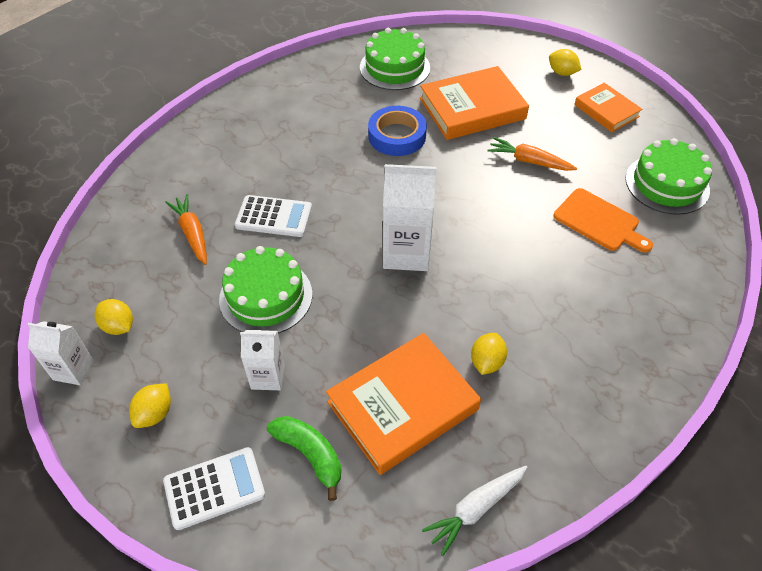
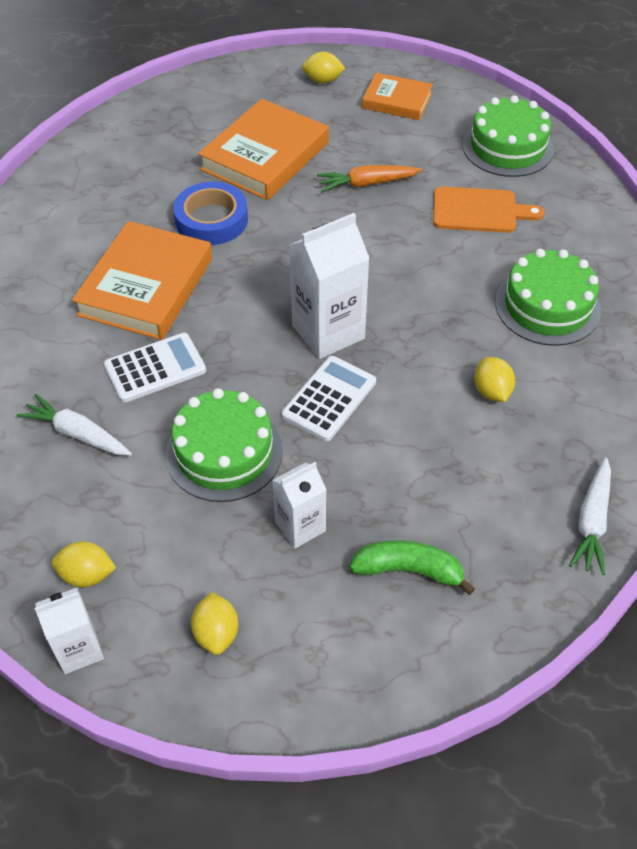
camera: 35 degrees left, 0 degrees up
(192, 233) = (77, 434): orange carrot -> white carrot
(214, 488) = (346, 659): white calculator -> white calculator (329, 399)
(394, 67) = (142, 148): green cake -> green cake (547, 306)
(402, 405) = (452, 474): orange book -> orange book (146, 286)

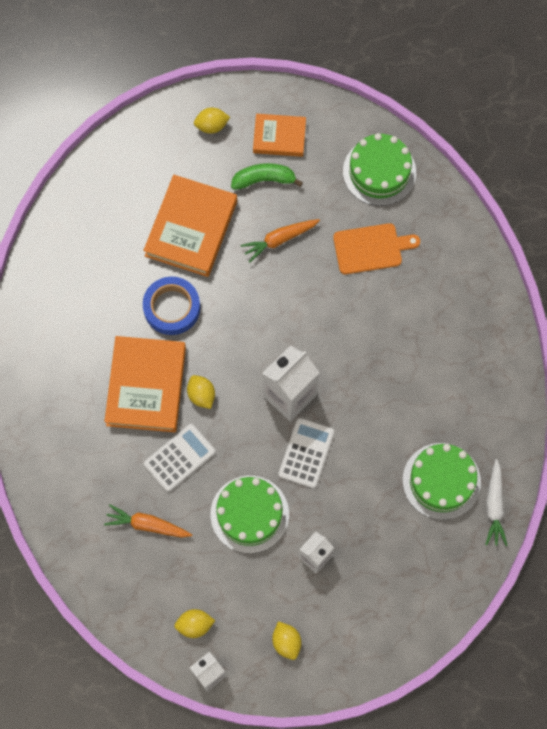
camera: 15 degrees left, 20 degrees up
(77, 434) = (147, 525): white carrot -> orange carrot
(409, 570) = (389, 570): green banana -> green banana (264, 180)
(491, 391) = (413, 419): yellow lemon -> yellow lemon (201, 395)
(547, 306) = (437, 332): green cake -> green cake (441, 481)

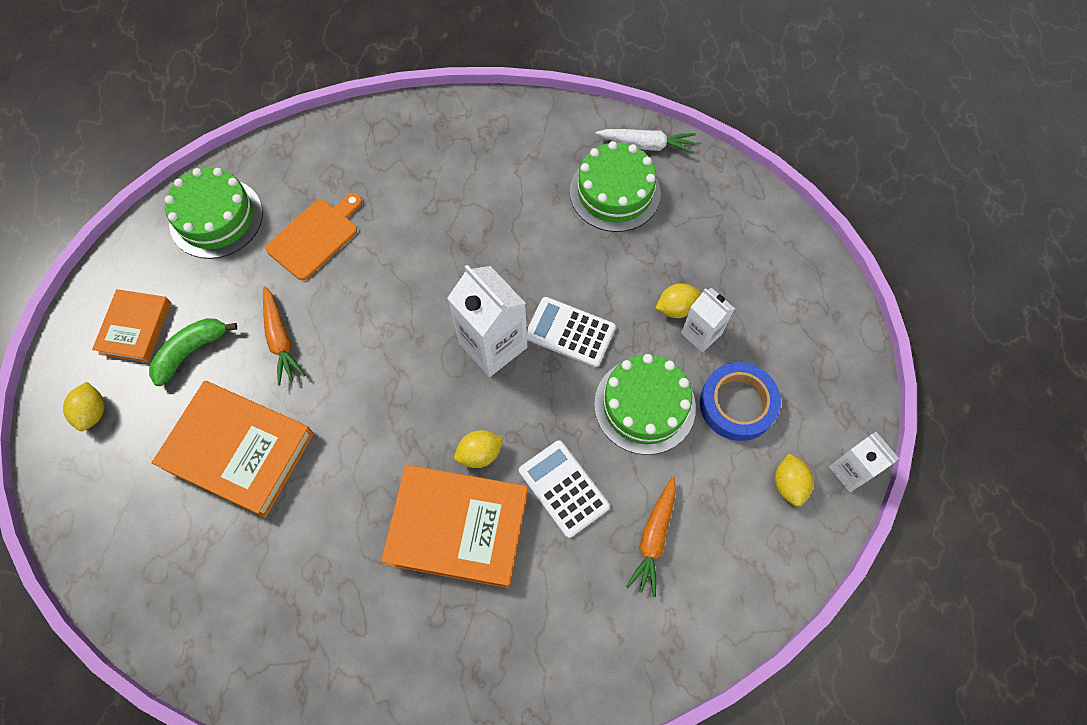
camera: 85 degrees left, 5 degrees down
(172, 308) = (349, 485): blue tape -> blue tape (737, 404)
(264, 180) = (191, 351): green banana -> green banana turned 45 degrees clockwise
(286, 642) = (807, 375): yellow lemon -> yellow lemon (676, 308)
(371, 248) = (315, 236): orange cutting board -> orange cutting board turned 45 degrees clockwise

